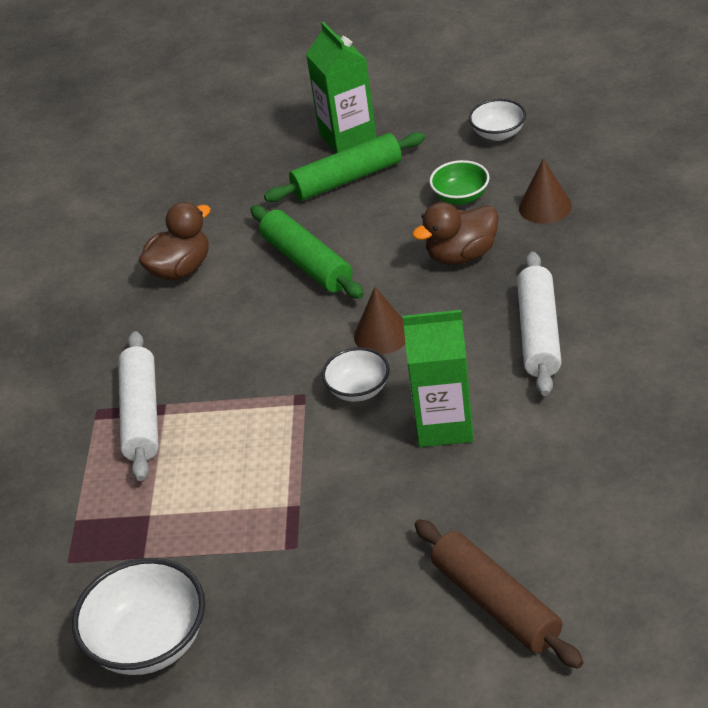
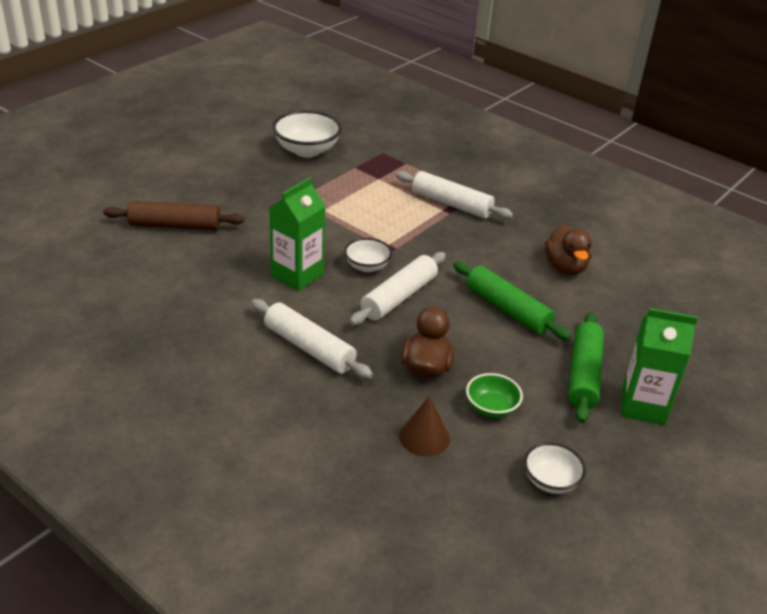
camera: 120 degrees right, 5 degrees down
(307, 262) = (507, 309): green rolling pin -> green rolling pin turned 45 degrees clockwise
(382, 334) = (399, 297): brown cone -> white rolling pin

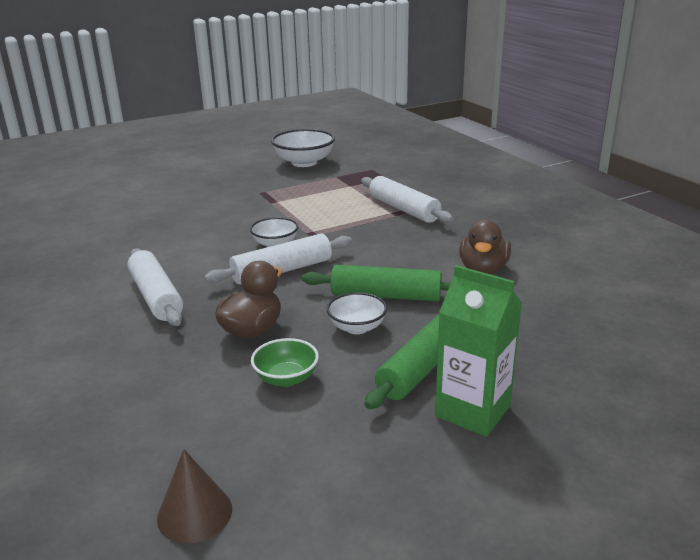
camera: 25 degrees right, 10 degrees down
(175, 226) = (140, 199): brown rolling pin -> none
(297, 275) = (204, 242): green carton -> none
(424, 437) = (188, 391): brown cone -> brown cone (194, 513)
(507, 309) = (386, 296): green rolling pin -> green rolling pin turned 60 degrees counterclockwise
(550, 481) = (288, 465): white bowl -> white bowl (357, 327)

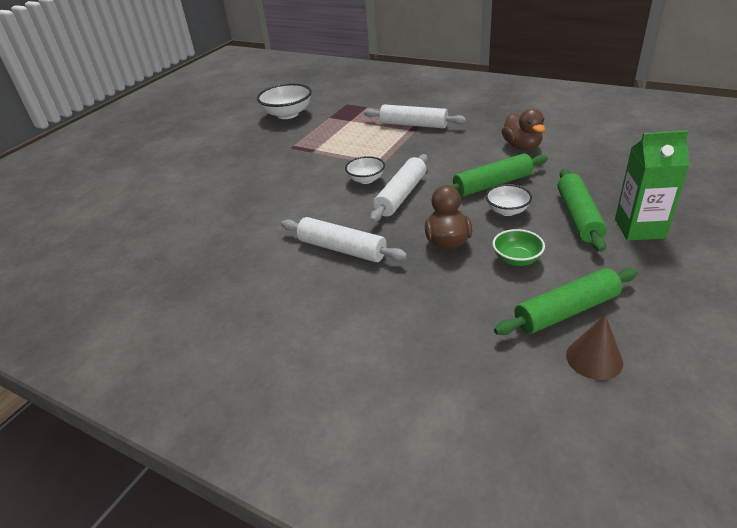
camera: 30 degrees left, 10 degrees up
(248, 452) = (566, 311): none -> green rolling pin

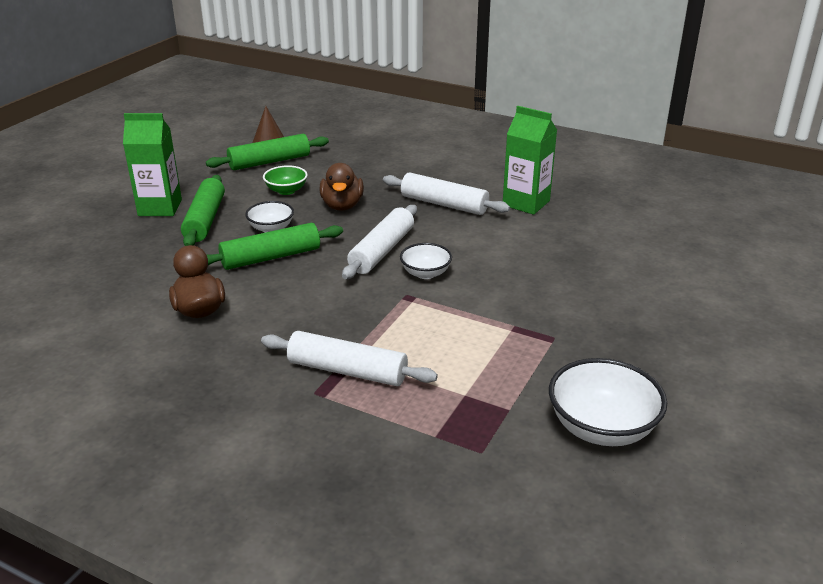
camera: 175 degrees right, 5 degrees down
(258, 255) = (526, 203): none -> green carton

